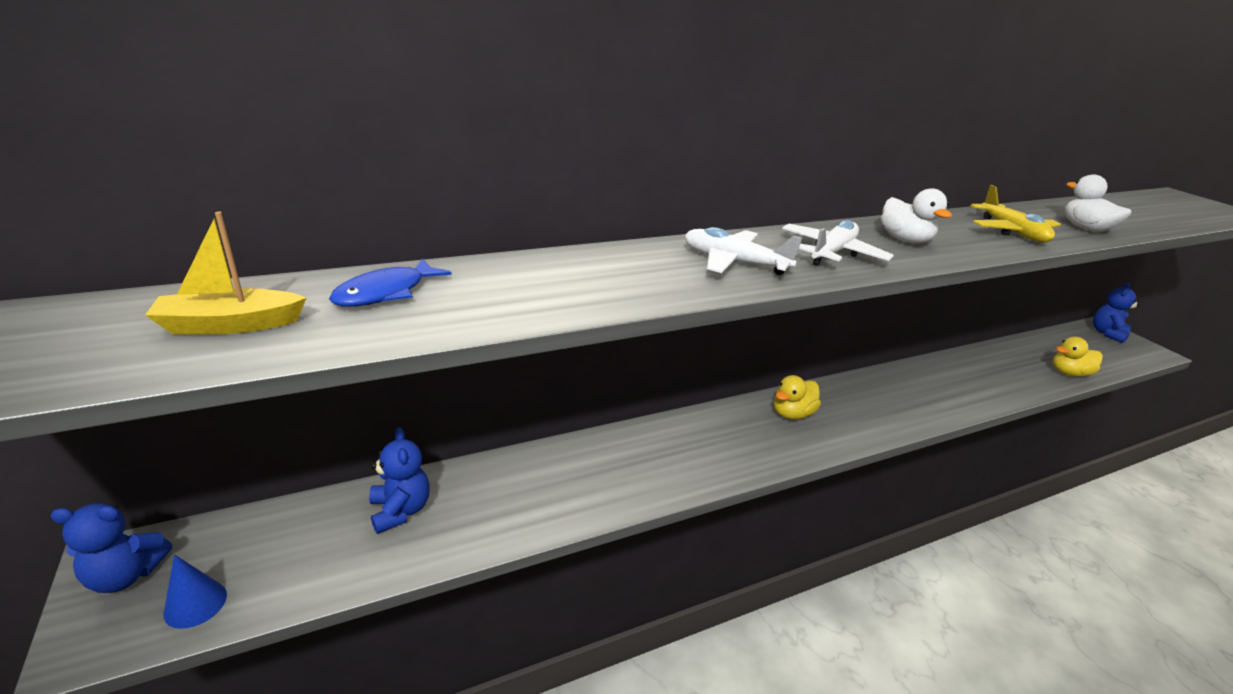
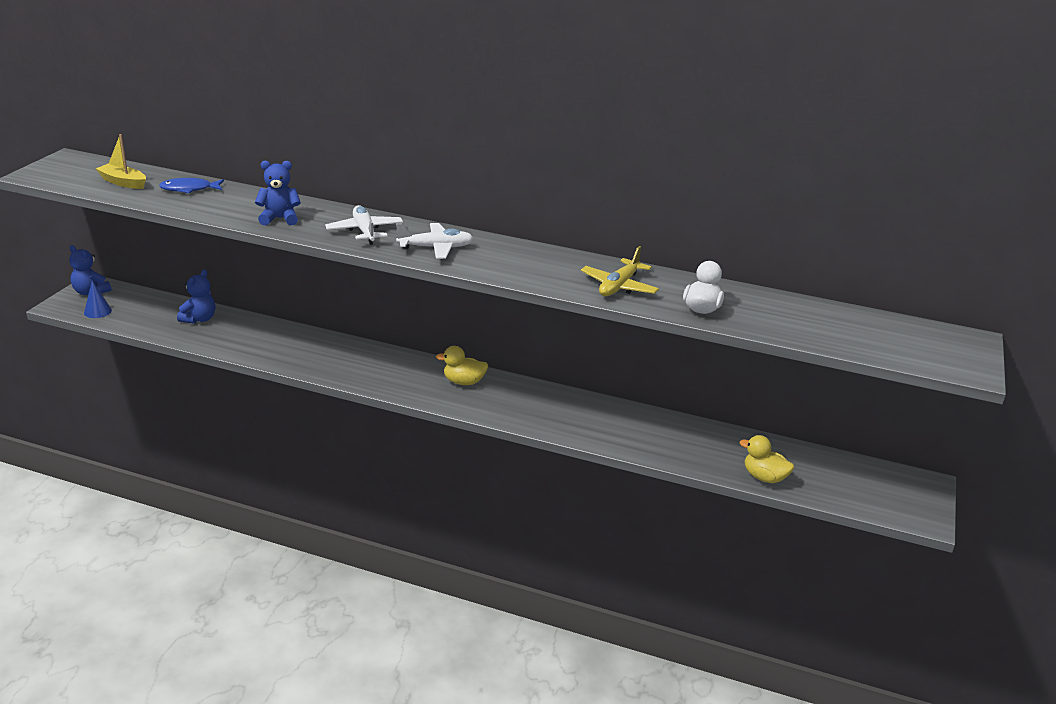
camera: 45 degrees right, 0 degrees up
(904, 240) = (511, 260): white duck -> none
(1107, 333) = (913, 486): blue teddy bear -> blue teddy bear (279, 218)

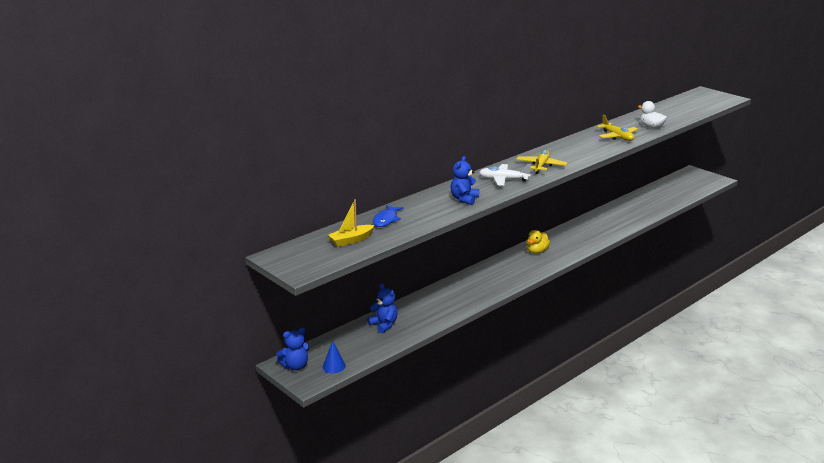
camera: 60 degrees left, 5 degrees down
(436, 248) = (541, 166): white plane -> yellow plane
(764, 477) = (672, 201): yellow duck -> none

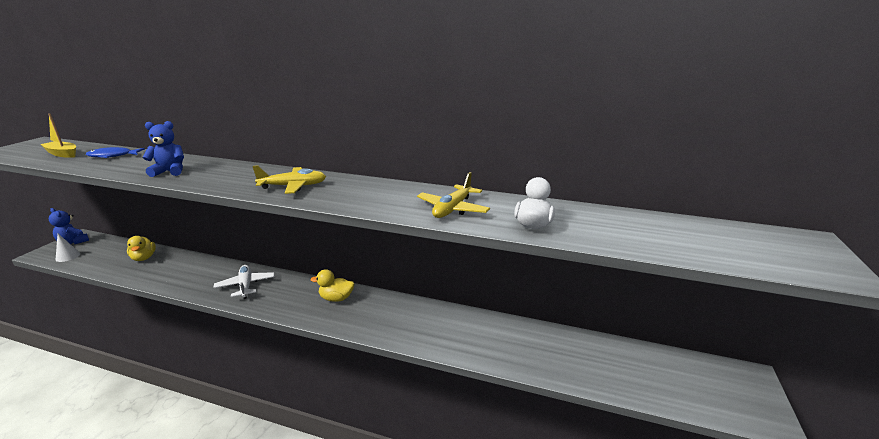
camera: 60 degrees right, 0 degrees up
(334, 366) = (68, 256): blue cone -> white cone
(384, 325) = (144, 258): blue teddy bear -> yellow duck
(503, 179) = (237, 177): white plane -> white plane (245, 285)

